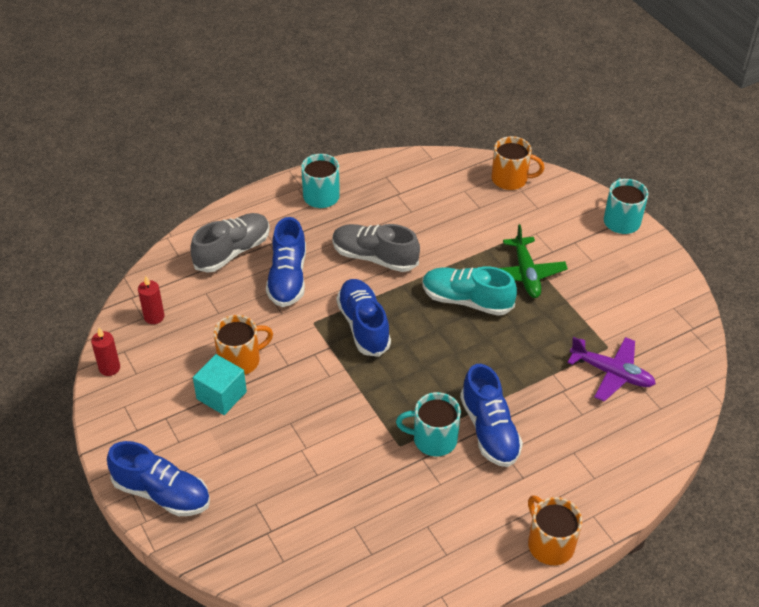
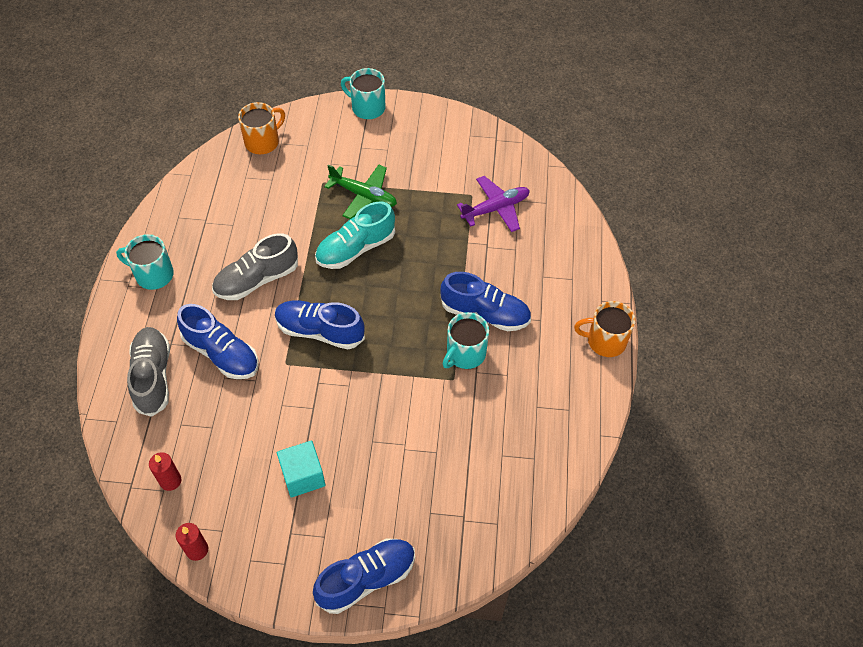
camera: 55 degrees left, 10 degrees up
(240, 360) = (278, 440): orange mug -> none

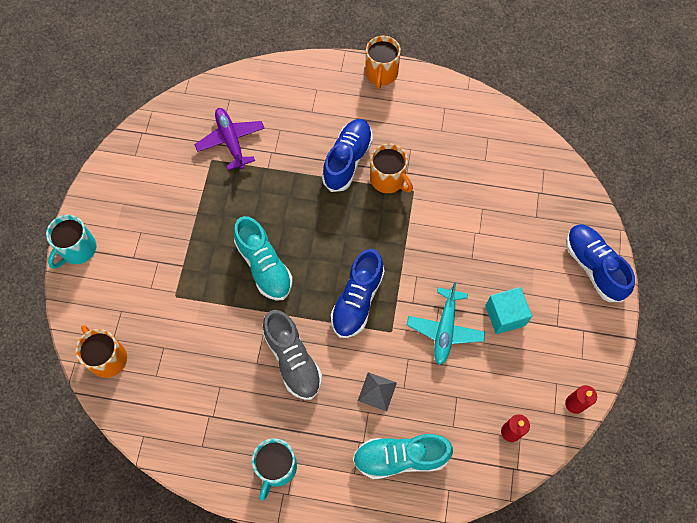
camera: 85 degrees left, 10 degrees up
(153, 377) = (400, 457): grey shoe -> turquoise shoe
(221, 353) = (377, 391): blue shoe -> grey pyramid
(287, 414) = (445, 329): none -> turquoise plane
(364, 196) = (199, 256): green plane -> none
(465, 354) = (388, 179): turquoise mug -> orange mug

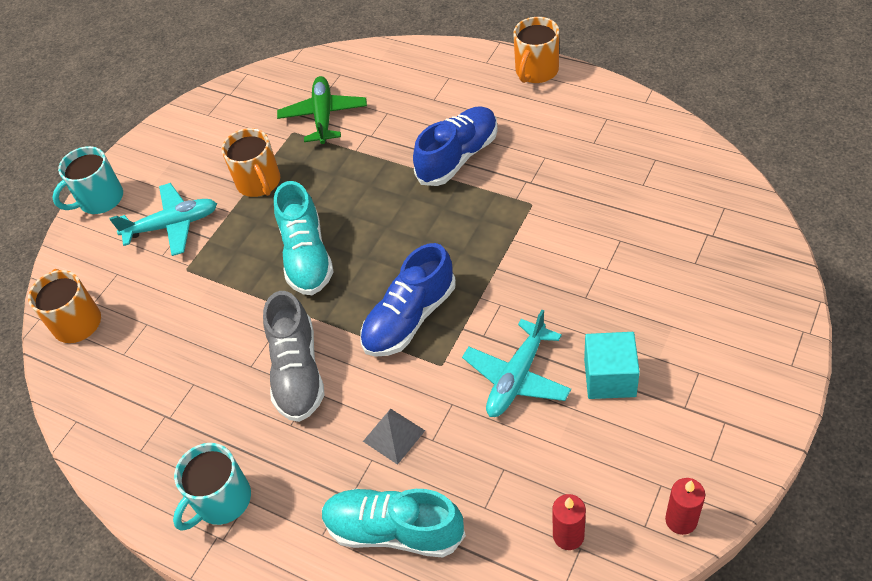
camera: 25 degrees right, 15 degrees down
(148, 260) = (173, 225): none -> turquoise plane
(231, 141) = (323, 116): purple plane -> green plane
(388, 179) = (503, 186): orange mug -> orange mug (259, 182)
(593, 267) = (764, 341): blue shoe -> none

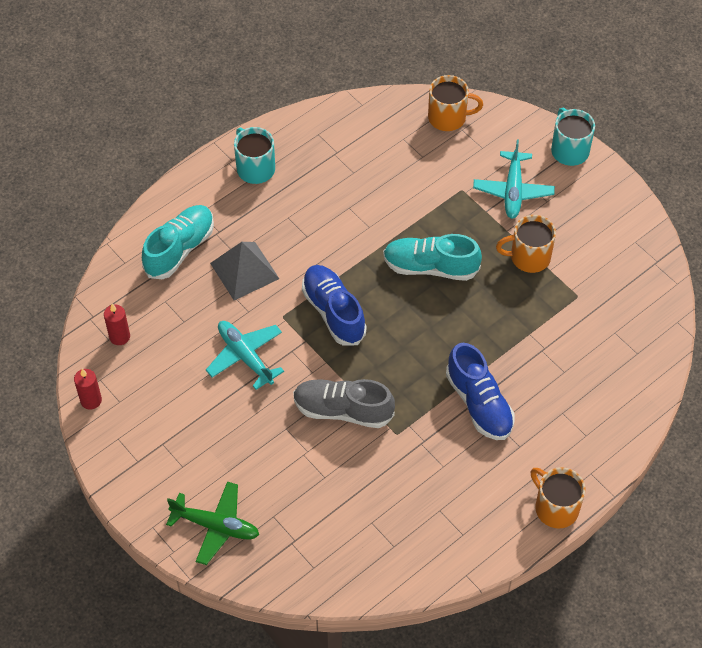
camera: 105 degrees right, 5 degrees up
(297, 372) = (327, 232): grey shoe -> grey shoe (343, 410)
(323, 116) = (586, 324): green plane -> green plane (216, 526)
(393, 436) = (244, 270): grey pyramid -> grey pyramid, size x1.60
(610, 378) = (211, 411): turquoise cube -> none

